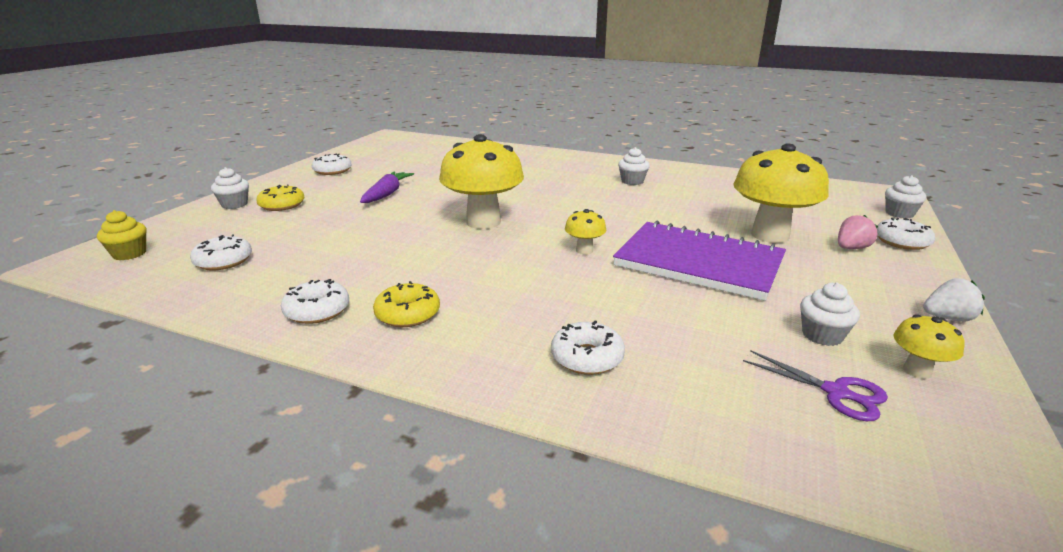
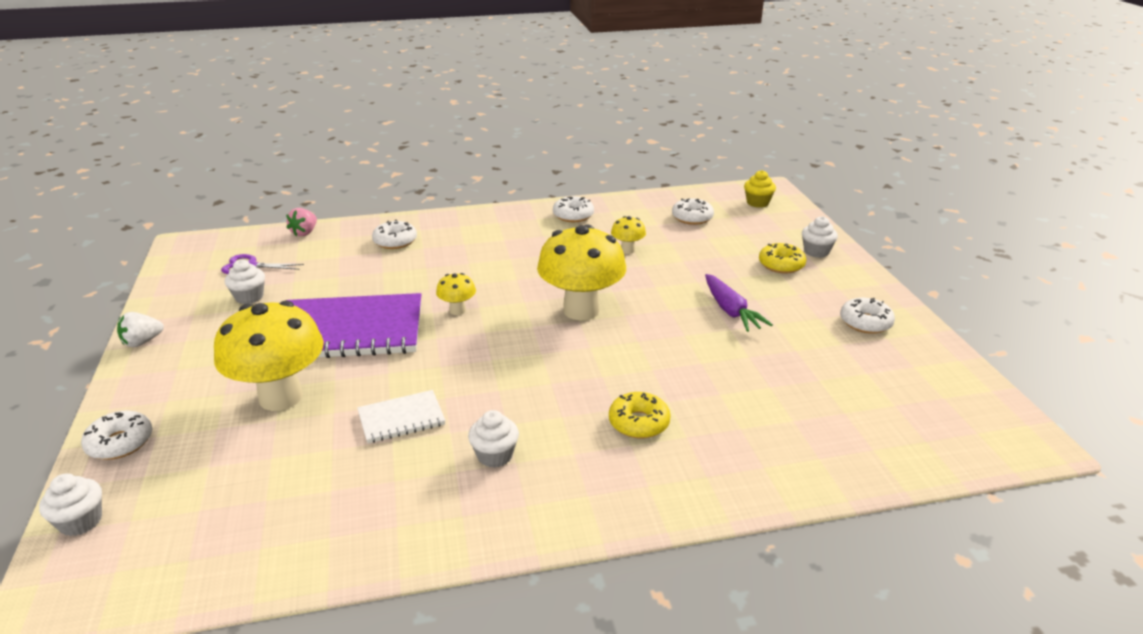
camera: 145 degrees right, 5 degrees up
(408, 314) = (521, 229): yellow donut -> yellow donut (639, 423)
(679, 205) = (401, 419): none -> white notebook
(851, 248) = (190, 407): pink strawberry -> pink strawberry (304, 233)
(917, 371) = (193, 292): yellow mushroom -> yellow mushroom (627, 250)

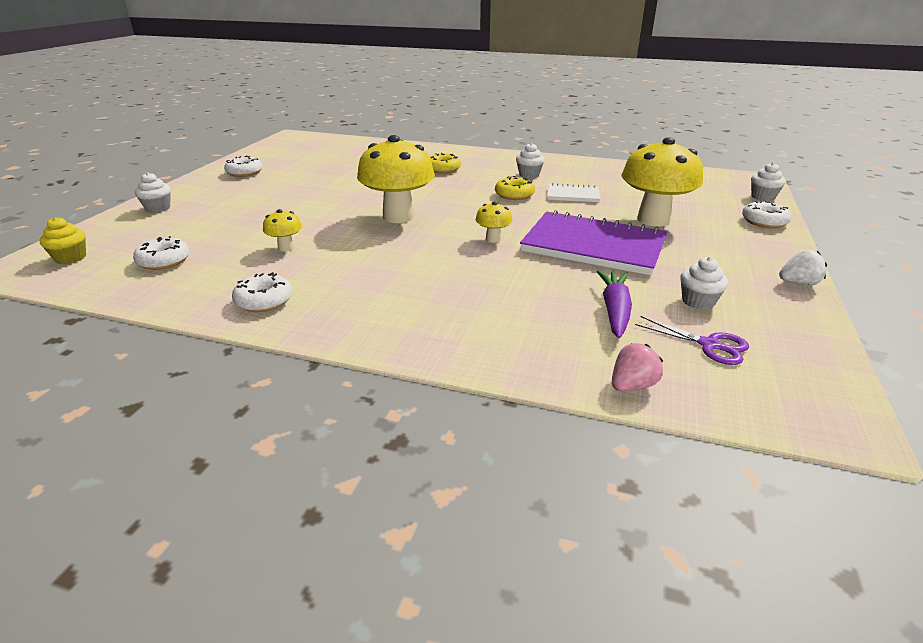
camera: 150 degrees left, 0 degrees up
(395, 241) = (506, 328): white donut -> none
(731, 311) = (303, 193): purple carrot -> purple carrot (614, 310)
(781, 265) = (204, 207): yellow donut -> yellow donut (514, 195)

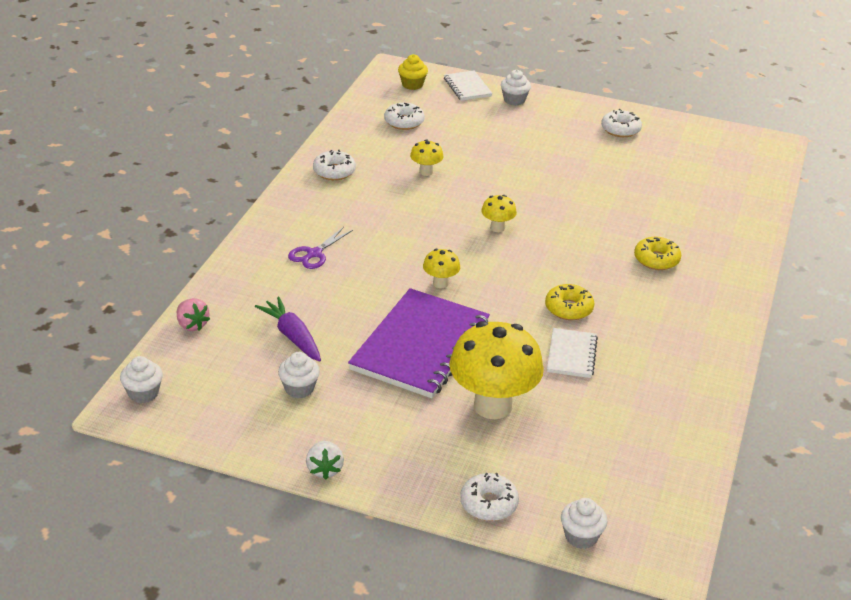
camera: 90 degrees right, 5 degrees up
(108, 229) = (467, 87): none -> white notebook
(398, 217) = (497, 228): yellow mushroom -> yellow mushroom, size x0.45
(529, 175) = (646, 328): white cupcake -> white cupcake (143, 393)
(614, 310) = (292, 336): purple carrot -> purple carrot turned 135 degrees counterclockwise
(709, 345) = (231, 375): purple scissors -> purple scissors (314, 253)

